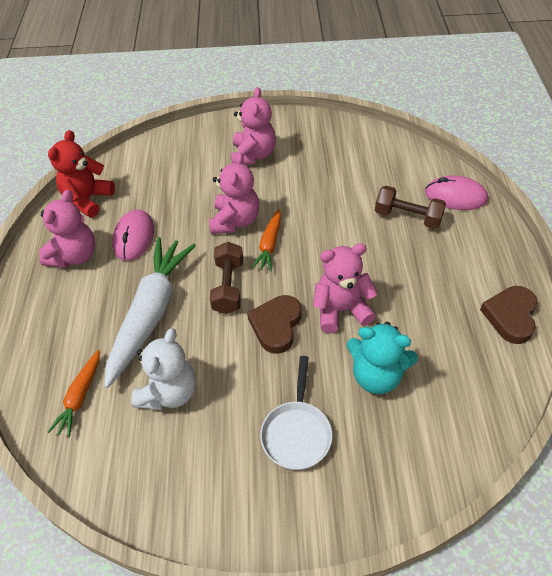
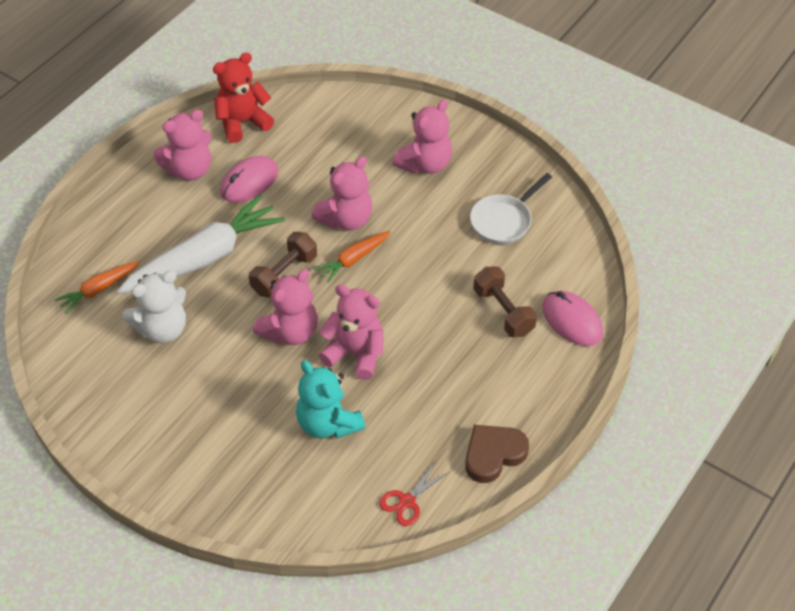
camera: 35 degrees right, 0 degrees up
(276, 326) = (290, 332): brown heart -> pink teddy bear
(296, 433) = (224, 422): white pan -> white pan (503, 221)
(495, 393) = (407, 501): none -> red scissors

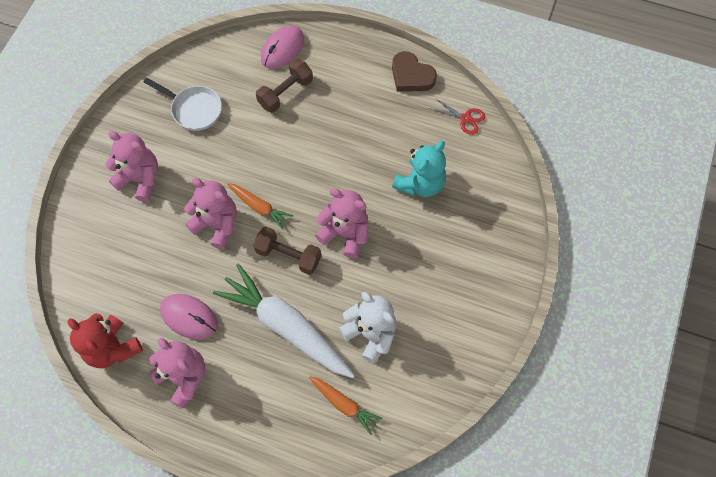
camera: 105 degrees left, 15 degrees up
(355, 353) = (352, 181): pink teddy bear -> none

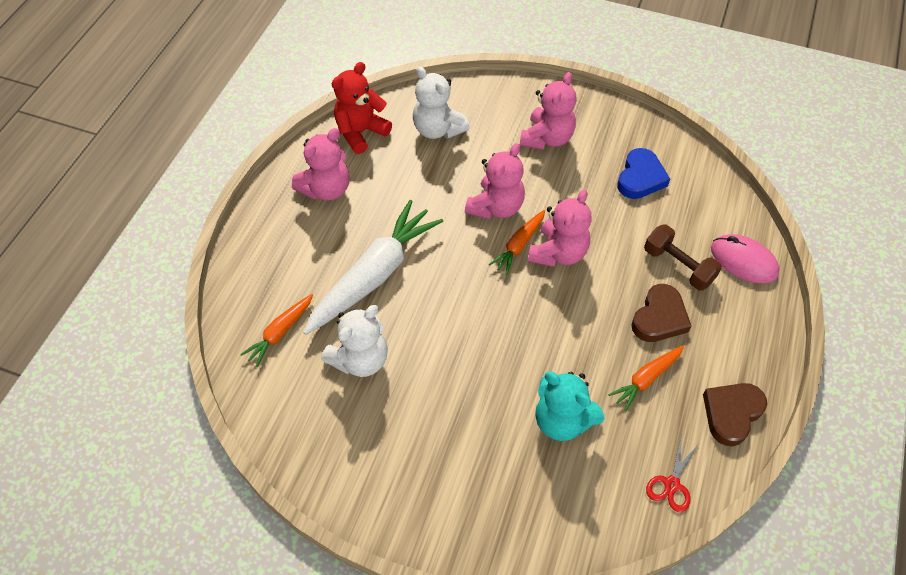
camera: 90 degrees right, 10 degrees down
(118, 274) = (438, 129): none -> white teddy bear
(189, 317) = (389, 189): pink mouse -> none
(194, 109) = (640, 178): white pan -> blue heart
(288, 255) = (459, 275): brown dumbbell -> none
(332, 111) = (659, 317): none -> brown heart
(345, 233) = (488, 332): pink teddy bear -> pink teddy bear (558, 253)
(385, 125) = (646, 379): none -> orange carrot

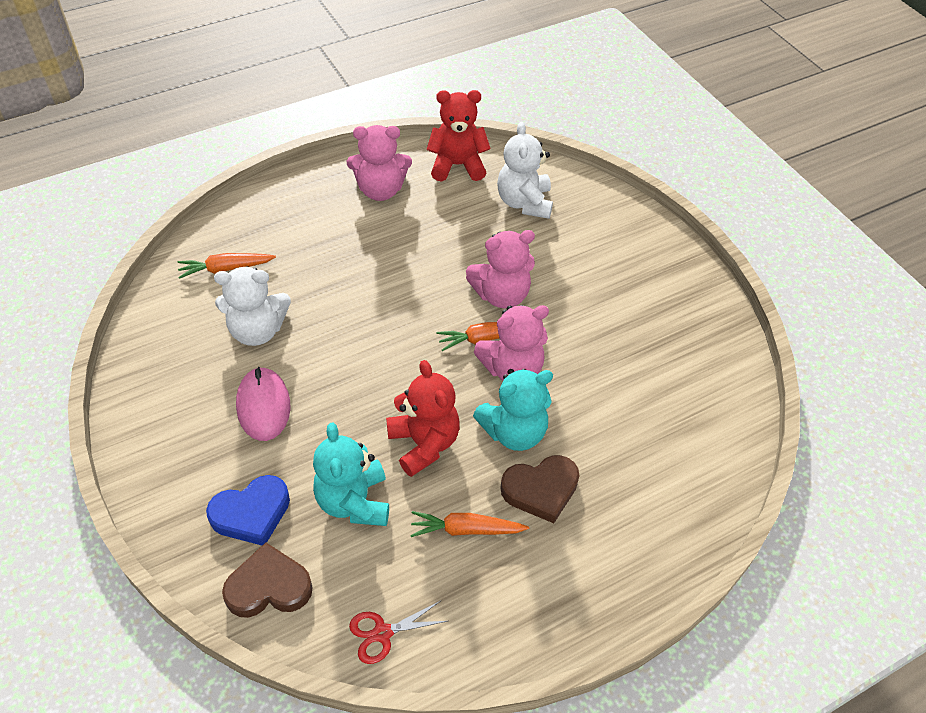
camera: 40 degrees right, 5 degrees down
(374, 275) = (341, 277): white carrot -> none
(547, 138) = (615, 271): pink teddy bear -> none
(561, 346) = (424, 443): none -> red teddy bear
(604, 293) = (514, 432): none -> turquoise teddy bear
(640, 178) = (667, 362): blue heart -> blue heart (251, 513)
(678, 266) = (613, 461): brown dumbbell -> none
(731, 413) = (510, 624): brown heart -> brown heart (269, 586)
(743, 261) = (686, 506): pink mouse -> pink mouse (263, 406)

